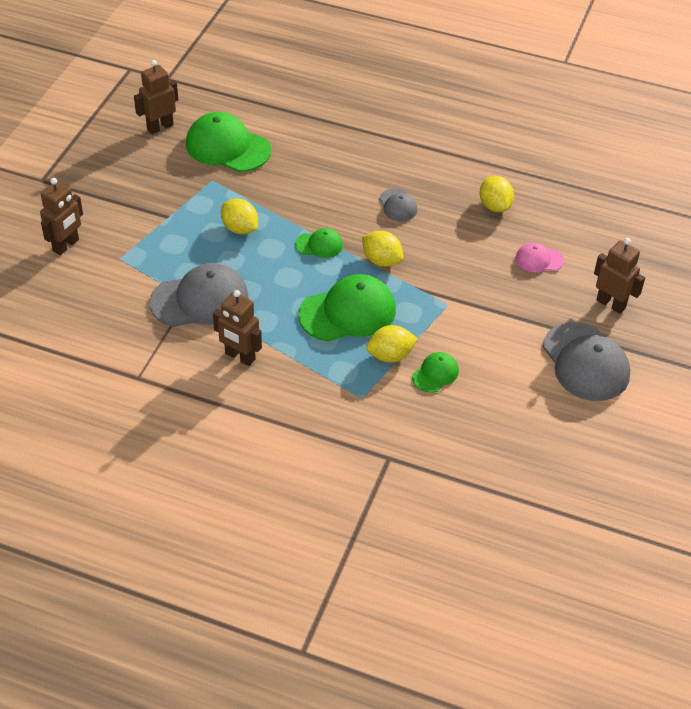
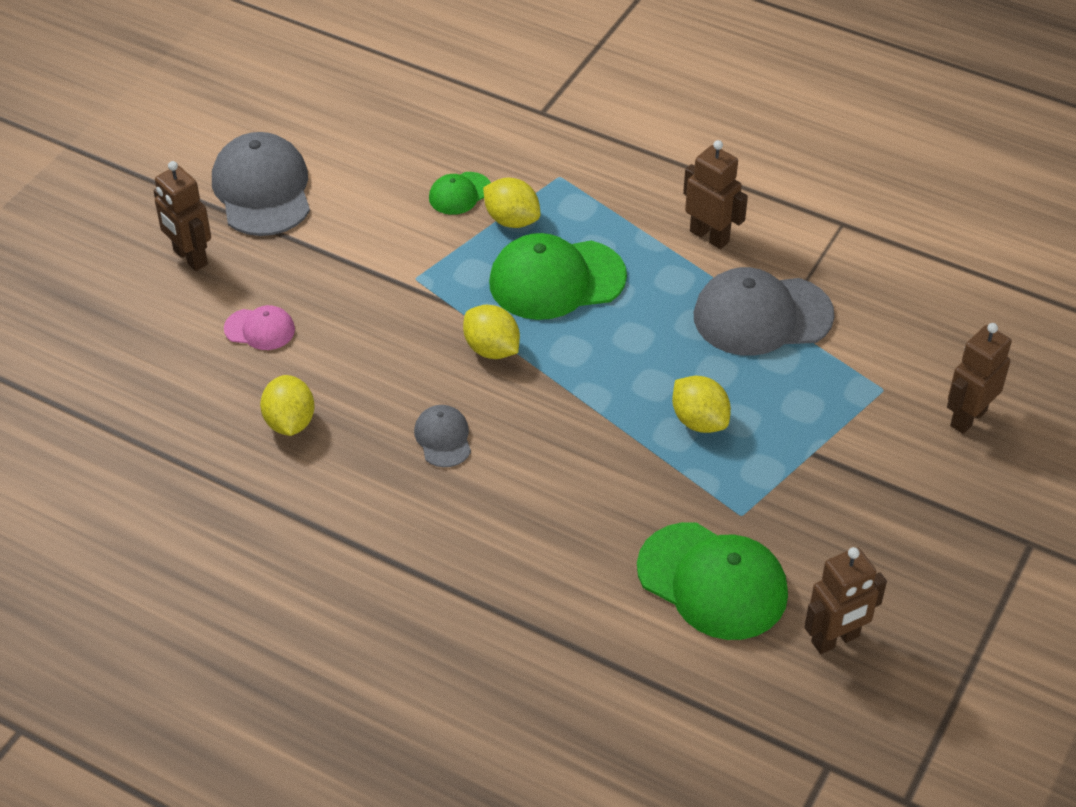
camera: 170 degrees left, 0 degrees up
(319, 245) = (580, 382): green cap -> none
(390, 355) = (512, 220): yellow lemon -> yellow lemon turned 45 degrees clockwise

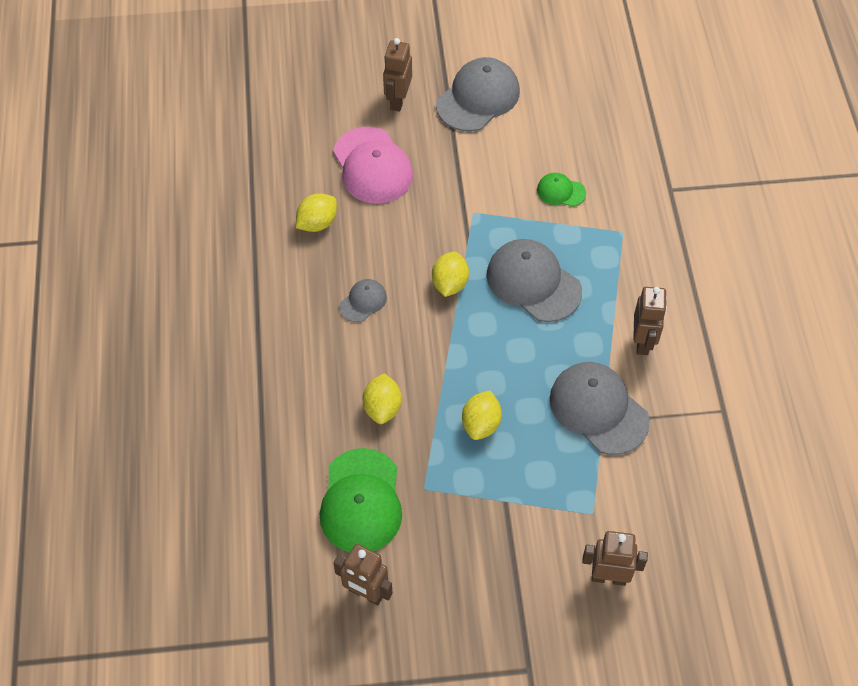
camera: 55 degrees right, 10 degrees up
(260, 329) = (372, 166): pink cap -> pink cap, size x1.98
(512, 220) = (562, 230): yellow lemon -> yellow lemon (382, 408)
(556, 280) = (533, 282): green cap -> grey cap

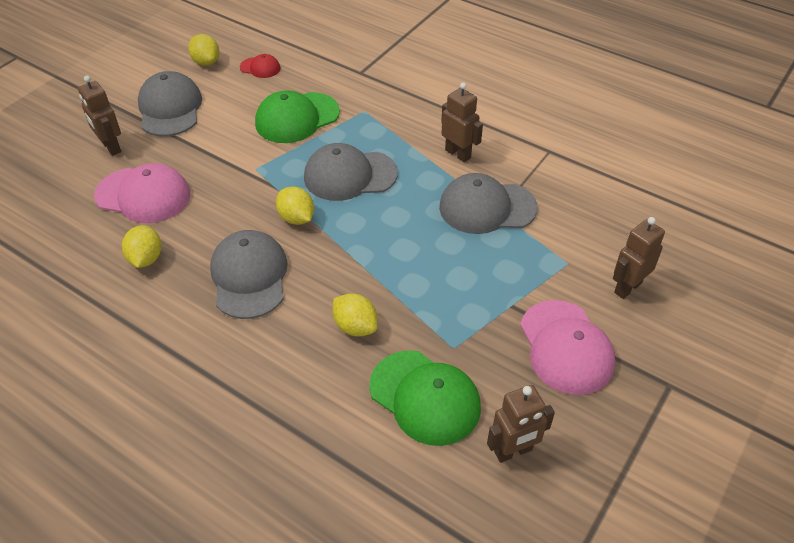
camera: 50 degrees left, 10 degrees down
(363, 301) = (249, 277): grey cap -> grey cap, size x1.98
(481, 424) = (432, 277): yellow lemon -> yellow lemon (206, 62)
(498, 568) = (566, 347): none -> pink cap
(561, 191) = (297, 118): green cap -> green cap, size x1.98
(594, 113) = (260, 68): none -> red cap

